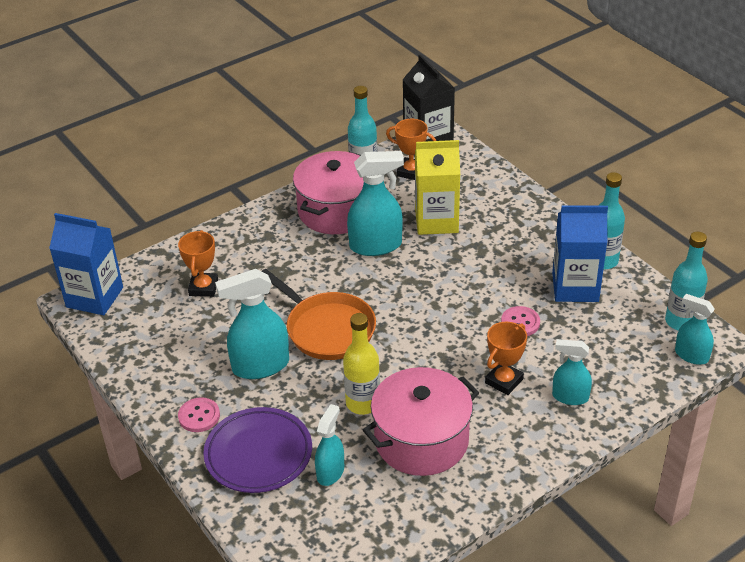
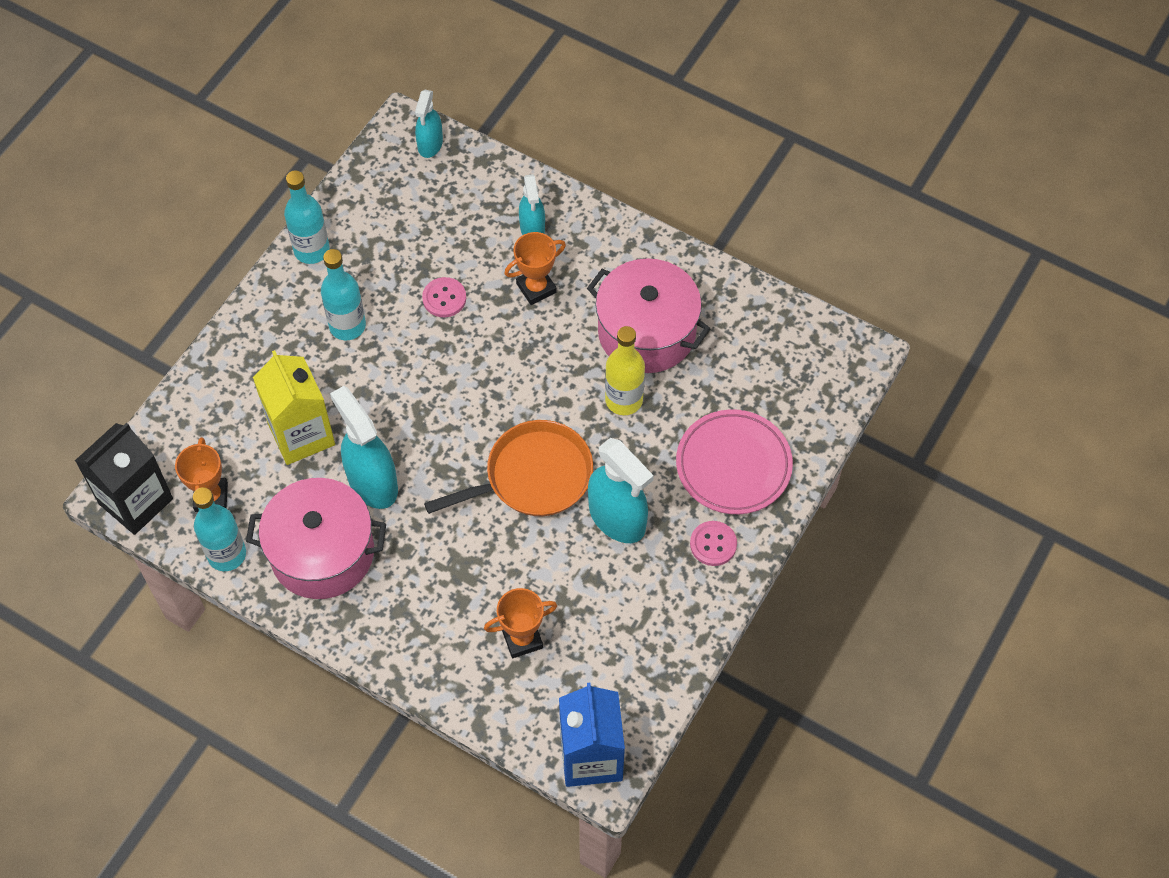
camera: 115 degrees left, 20 degrees up
(258, 454) = (733, 465): purple plate -> pink plate
(327, 329) = (533, 476): orange pan -> orange pan turned 45 degrees clockwise
(330, 472) = (723, 393): turquoise spray bottle -> none
(504, 381) = (536, 288): orange trophy -> orange trophy turned 45 degrees counterclockwise
(575, 287) = (366, 264): blue carton -> none
(681, 321) = (383, 161): turquoise bottle -> turquoise bottle (347, 326)

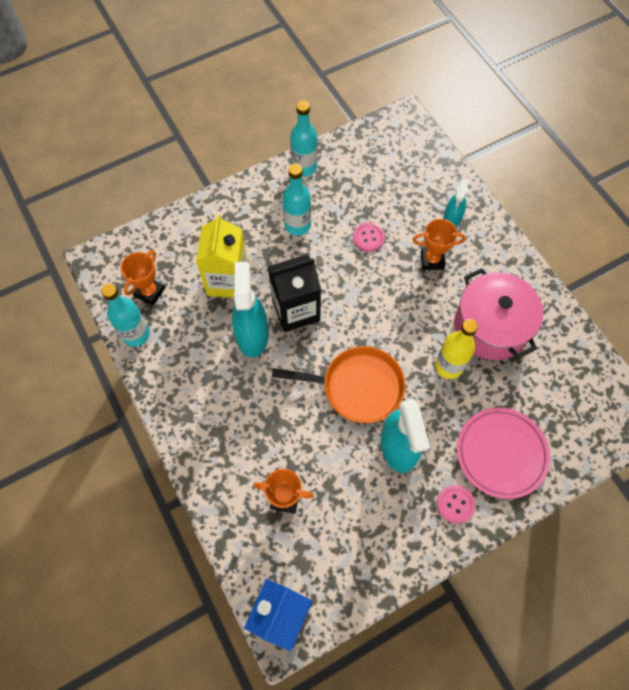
camera: 30 degrees right, 5 degrees up
(136, 501) = (105, 271): black carton -> black carton (296, 310)
(322, 553) = (193, 365): pink pot -> none
(430, 144) = (416, 136): turquoise spray bottle -> none

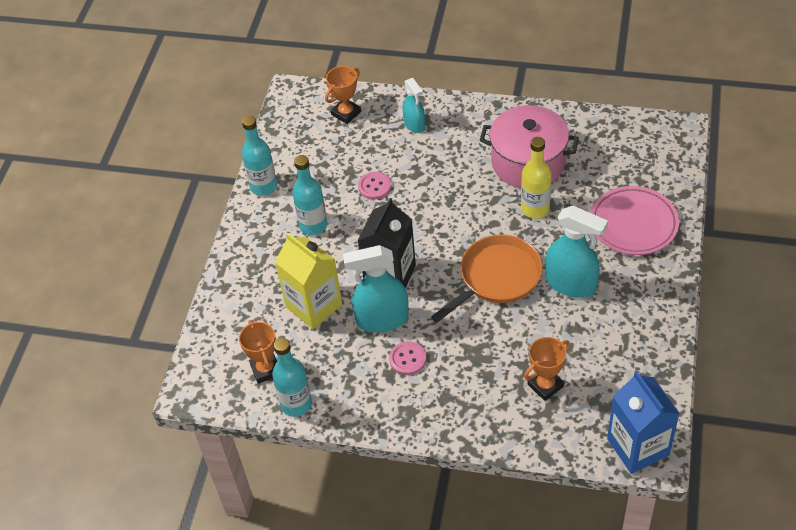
camera: 45 degrees left, 15 degrees down
(252, 335) = (382, 319): turquoise spray bottle -> turquoise spray bottle turned 45 degrees counterclockwise
(432, 260) = (436, 160): orange trophy -> orange trophy (346, 113)
(455, 504) = (647, 278): pink button -> pink button (407, 359)

